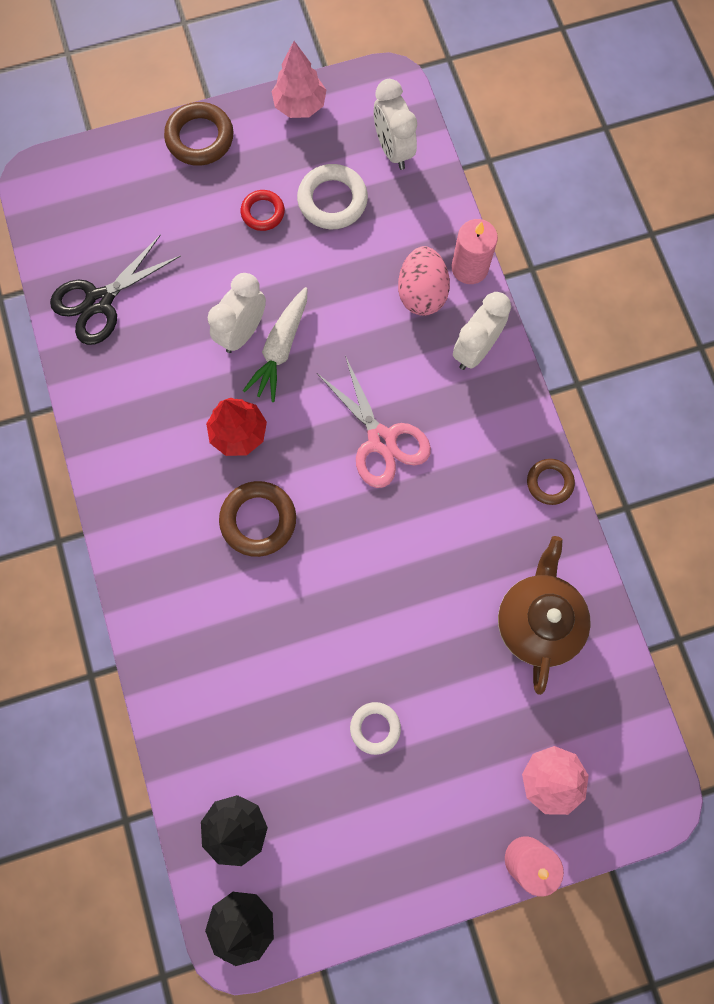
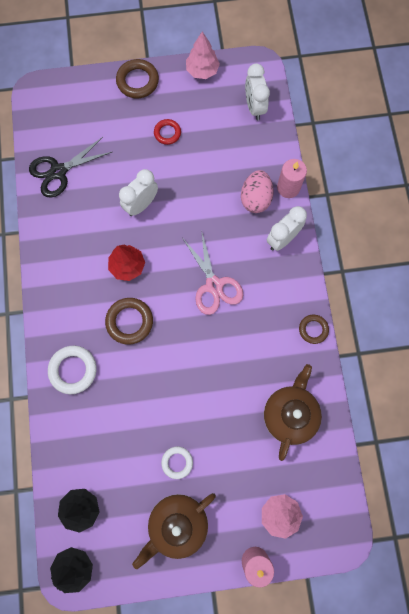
camera: 10 degrees right, 0 degrees up
(280, 349) = (162, 219): white carrot -> none
(332, 200) = (211, 132): white ring -> white ring (73, 370)
(393, 824) = (177, 524): none -> brown teapot

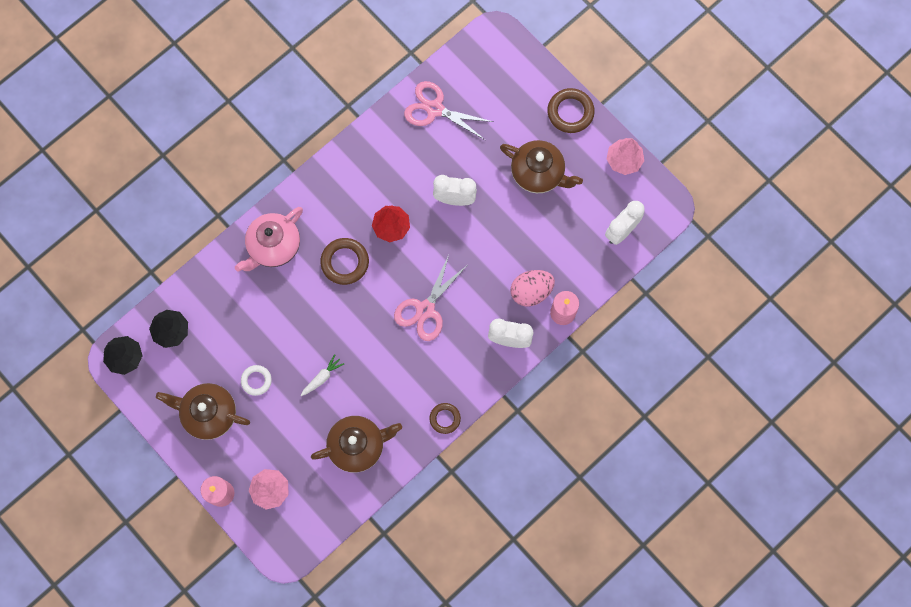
camera: 55 degrees right, 0 degrees up
(59, 171) = (435, 109): black scissors -> pink scissors
(73, 370) = (273, 246): white ring -> pink teapot
(167, 133) = (538, 173): red ring -> brown teapot
(212, 404) = (322, 377): none -> white carrot

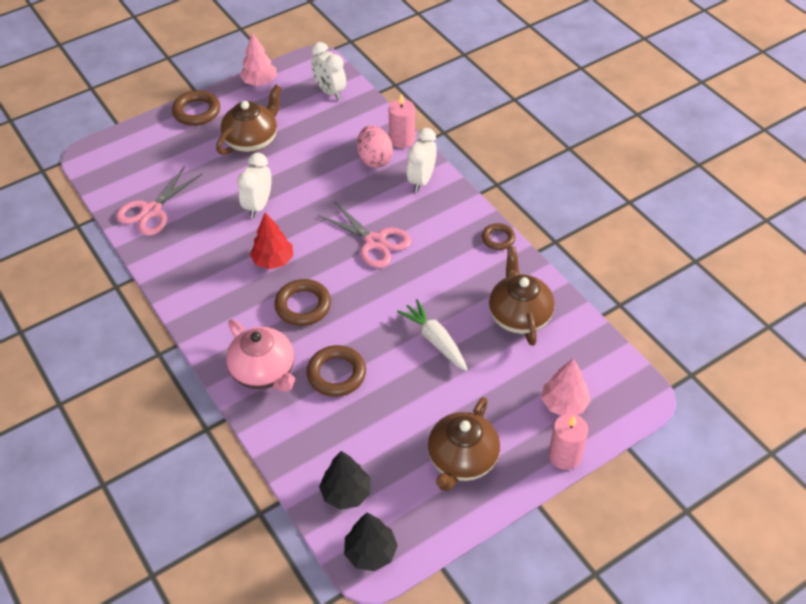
camera: 80 degrees left, 25 degrees down
(256, 380) = (428, 405): white ring -> none
(278, 303) = (336, 374): none -> brown ring
(322, 377) = (435, 340): white carrot -> white carrot, size x1.58

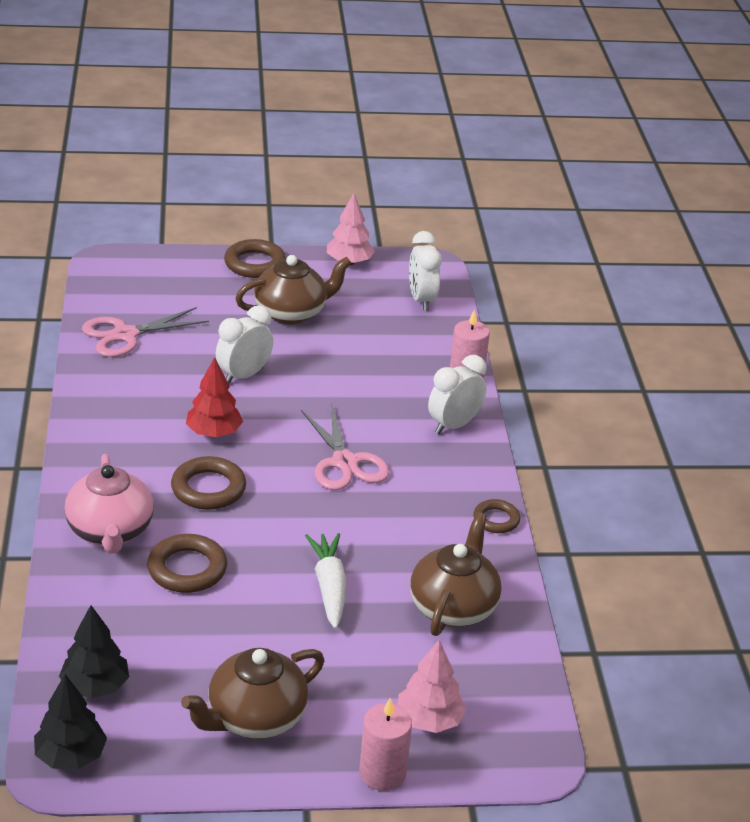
camera: 25 degrees right, 15 degrees down
(375, 159) = (416, 383): pink egg -> none

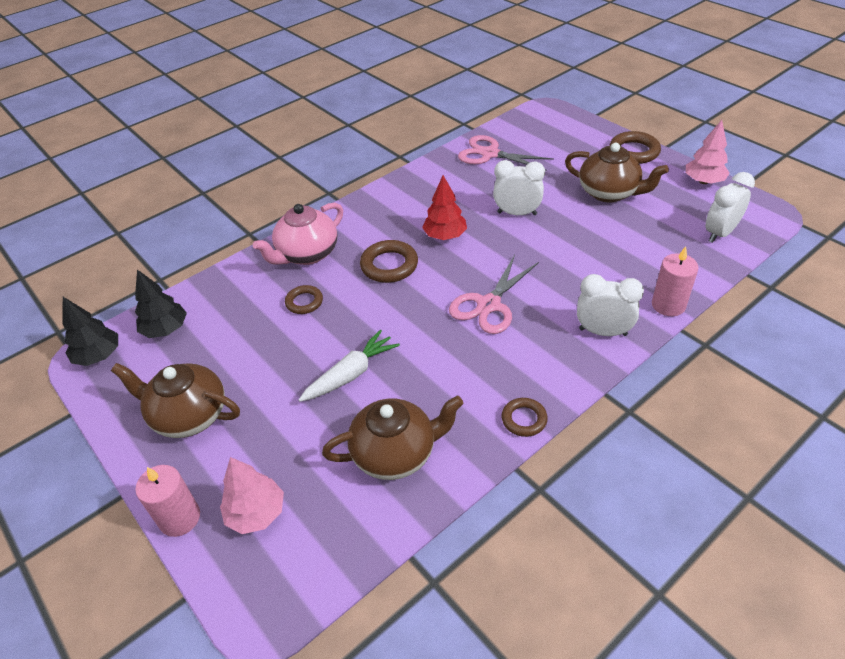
camera: 60 degrees right, 10 degrees up
(187, 569) = (304, 302): brown ring -> brown ring, size x0.63

